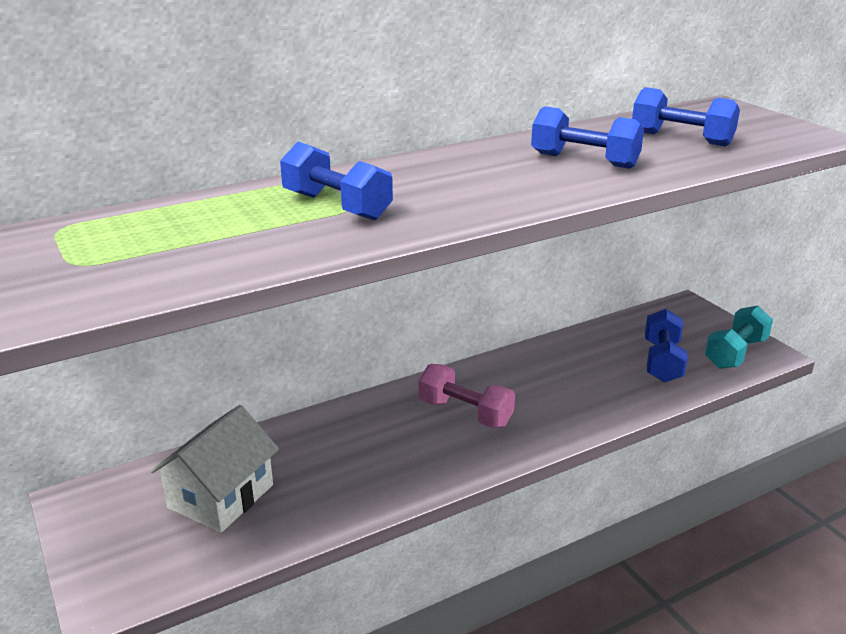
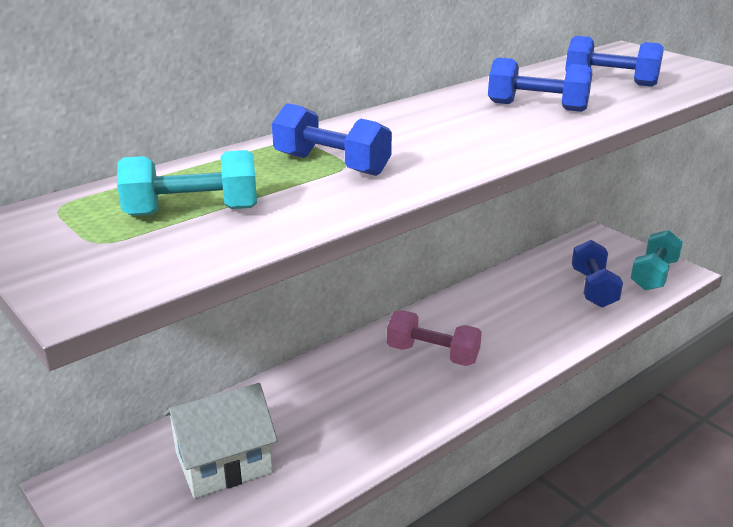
camera: 10 degrees left, 0 degrees up
(177, 242) = (192, 211): none -> turquoise dumbbell
(221, 496) = (223, 462): white house -> white house turned 45 degrees clockwise

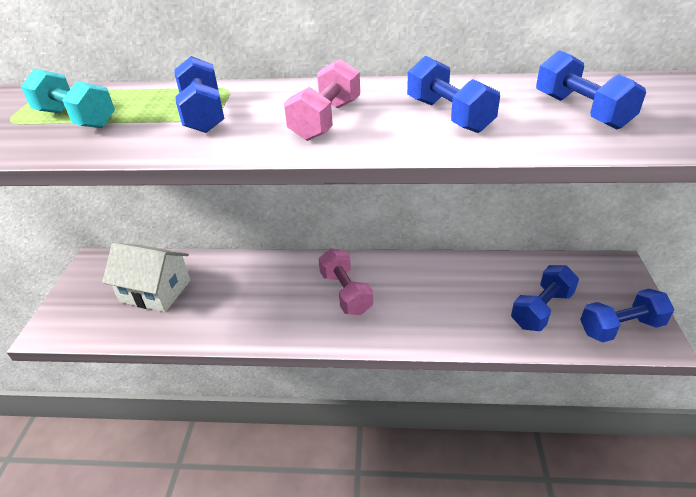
camera: 45 degrees right, 10 degrees up
(456, 136) = (326, 120): none -> pink dumbbell
(653, 275) = (620, 327): turquoise dumbbell -> blue dumbbell

